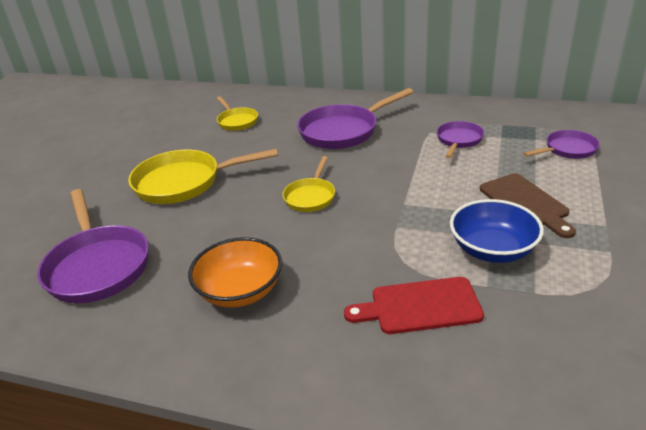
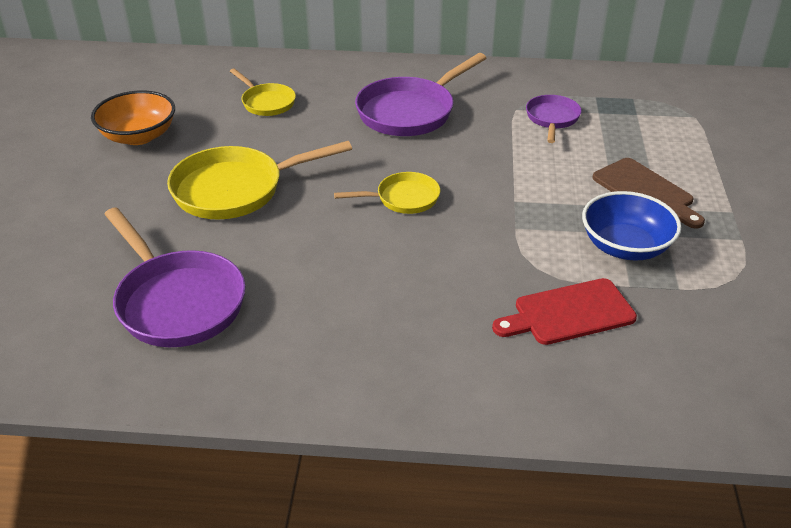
camera: 15 degrees left, 5 degrees up
(240, 291) = (367, 315): orange bowl -> orange bowl (138, 136)
(310, 196) = (403, 198): yellow pan -> yellow pan turned 105 degrees counterclockwise
(567, 149) = (674, 126): purple pan -> none

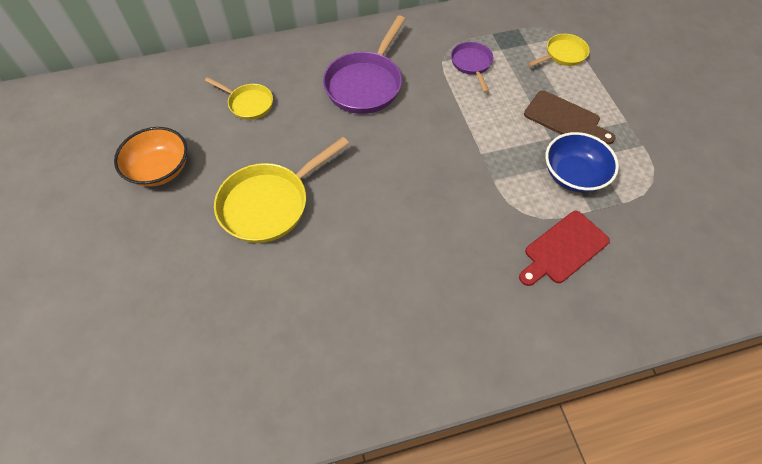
camera: 20 degrees left, 20 degrees up
(177, 302) = (282, 332): purple pan -> none
(403, 198) = (402, 175): yellow pan -> yellow pan (563, 54)

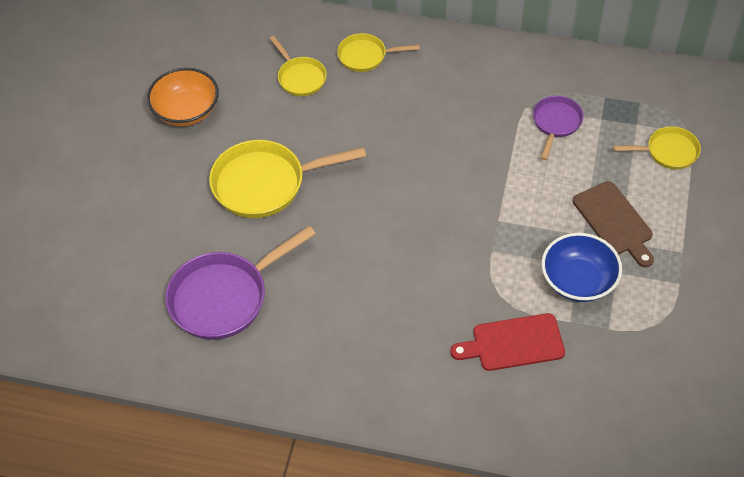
camera: 30 degrees right, 5 degrees down
(293, 68) = (365, 56): none -> yellow pan
(365, 84) = (428, 102): purple pan -> purple pan (224, 297)

